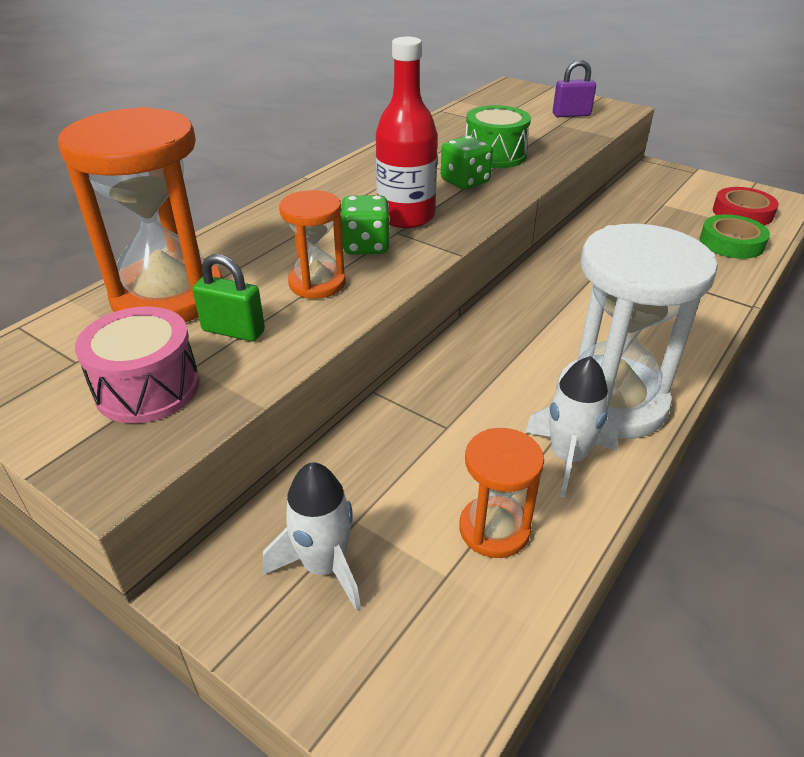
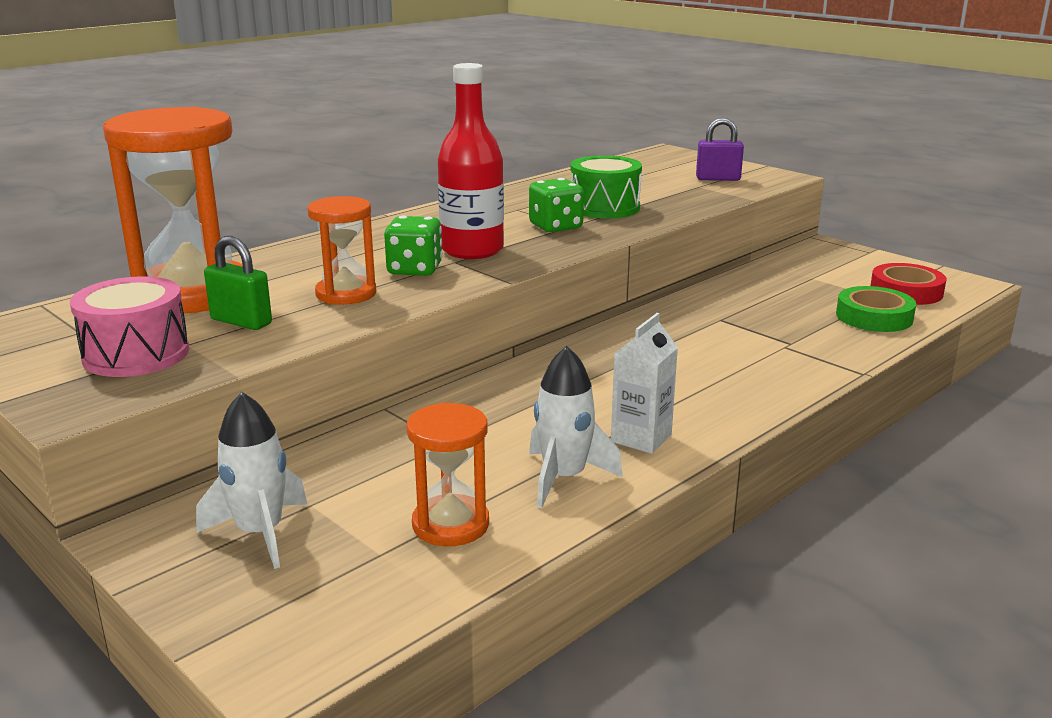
camera: 10 degrees right, 15 degrees down
(611, 401) = (641, 438): white hourglass -> white carton

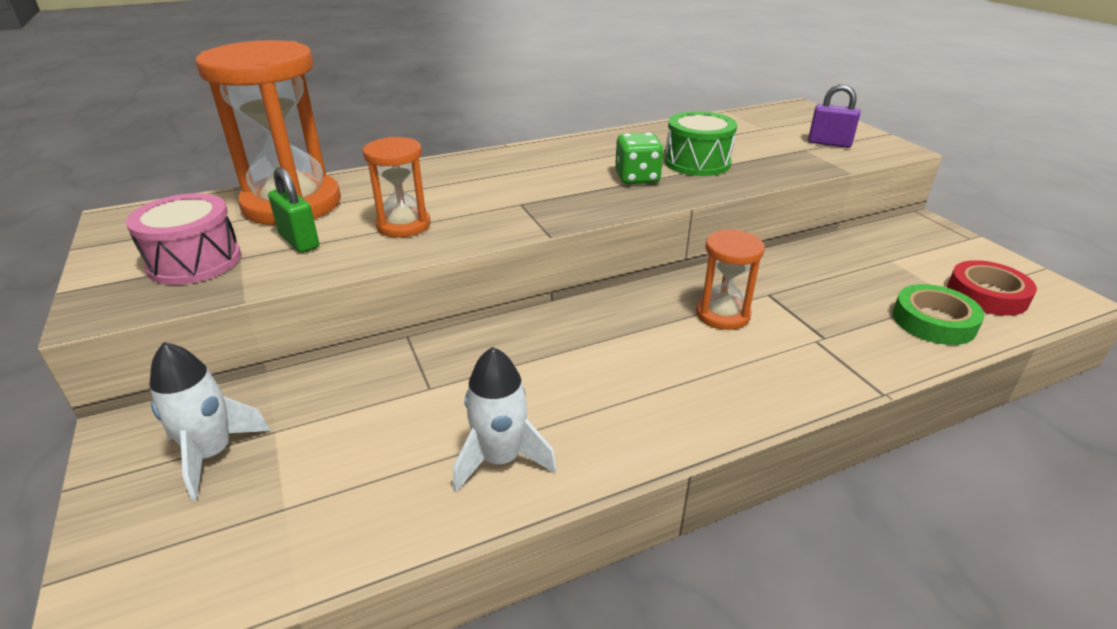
camera: 20 degrees right, 10 degrees up
(414, 270) = (480, 208): green dice -> none
(450, 524) = (364, 490): orange hourglass -> orange hourglass (722, 314)
(472, 250) = (544, 193): red bottle -> none
(641, 438) = (603, 426): white carton -> none

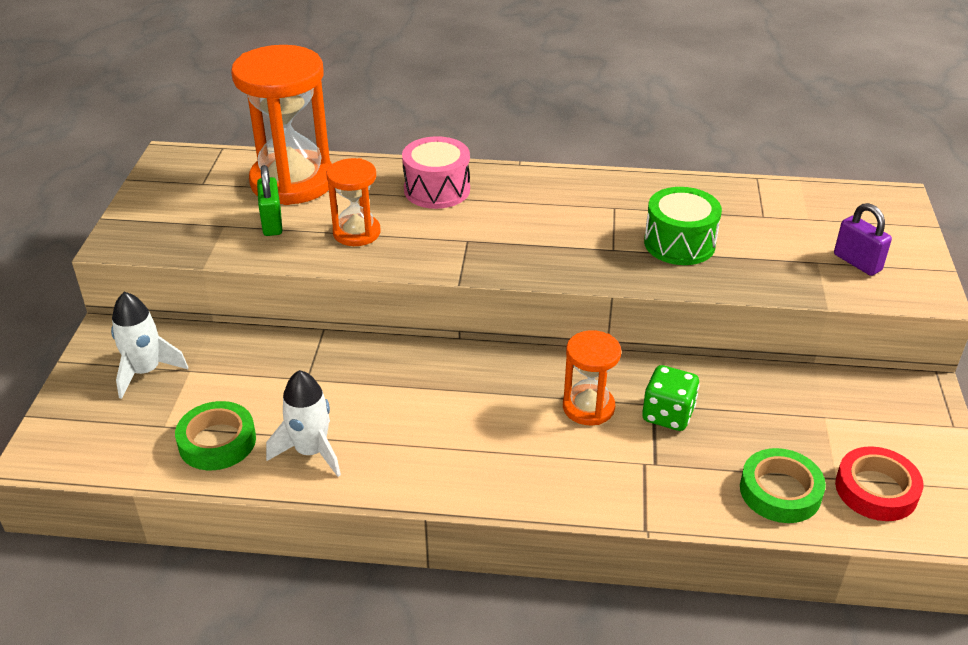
camera: 30 degrees right, 5 degrees up
(194, 261) = (193, 219): pink drum -> pink drum (437, 190)
(373, 497) = (217, 441): none -> green tape
(637, 178) = (599, 244): green dice -> green dice (668, 415)

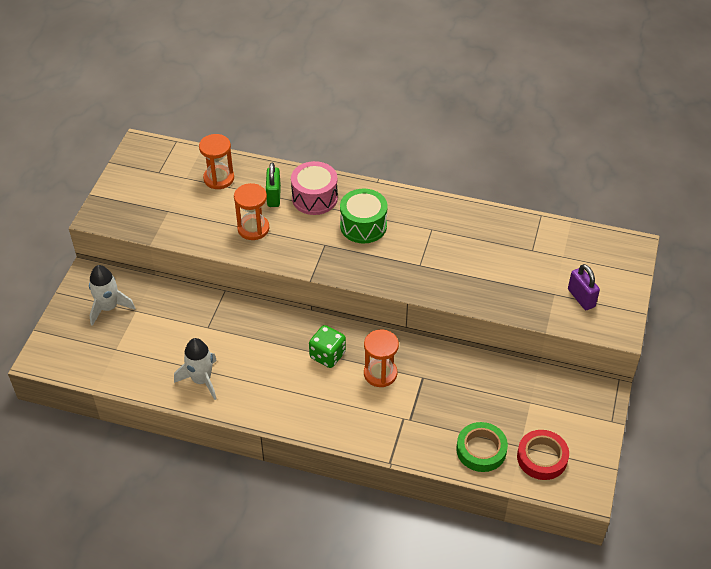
camera: 10 degrees right, 10 degrees up
(217, 441) = (146, 365): green tape -> none
(272, 223) = (199, 213): green padlock -> green padlock (274, 196)
(292, 182) = (219, 178): orange hourglass -> orange hourglass, size x0.53
(668, 415) = (429, 386): green dice -> green dice (327, 355)
(679, 243) = (466, 266): green drum -> green drum (363, 226)

